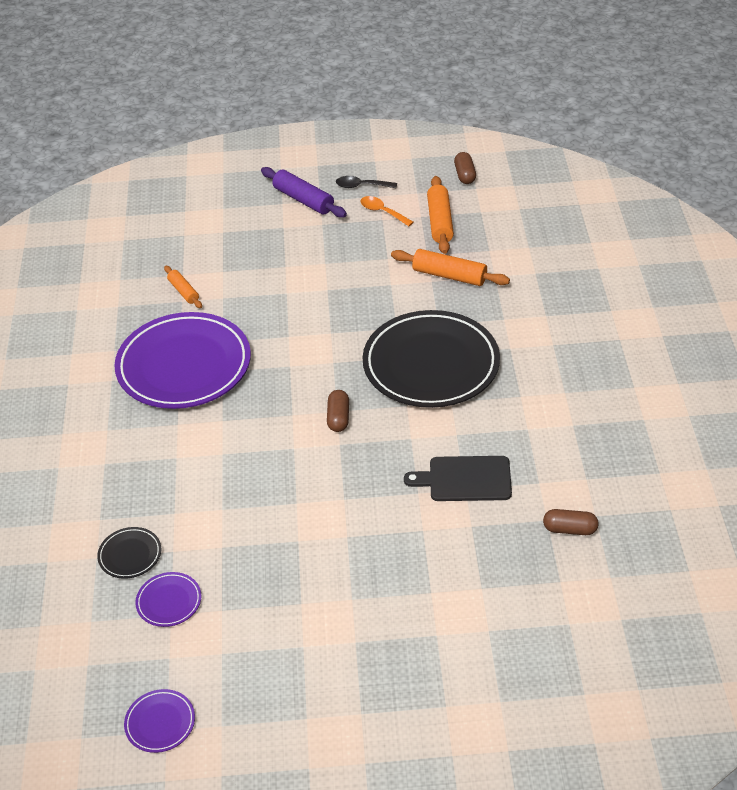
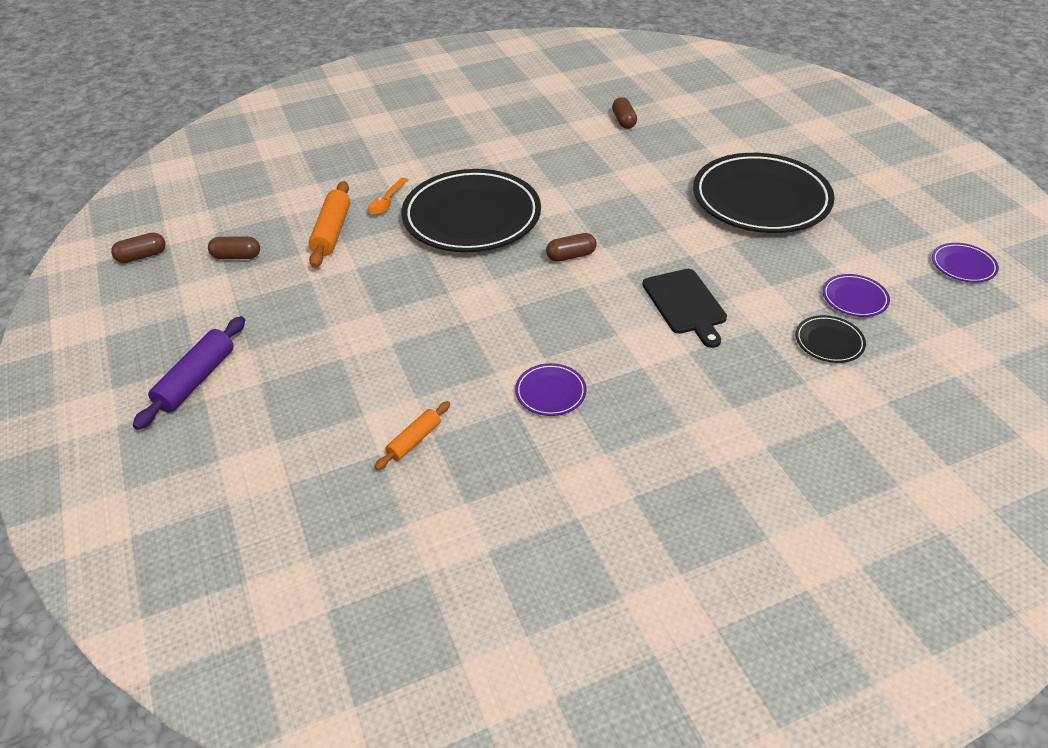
camera: 110 degrees left, 0 degrees up
(184, 366) = (550, 392): purple plate -> purple plate, size x0.41
(356, 596) = (761, 199): none -> black plate
(362, 186) = (164, 333): black spoon -> none
(382, 212) = (220, 303): orange spoon -> orange spoon (387, 202)
(440, 222) = (236, 256): orange rolling pin -> brown capsule
(465, 479) = (603, 173): black cutting board -> black cutting board (685, 304)

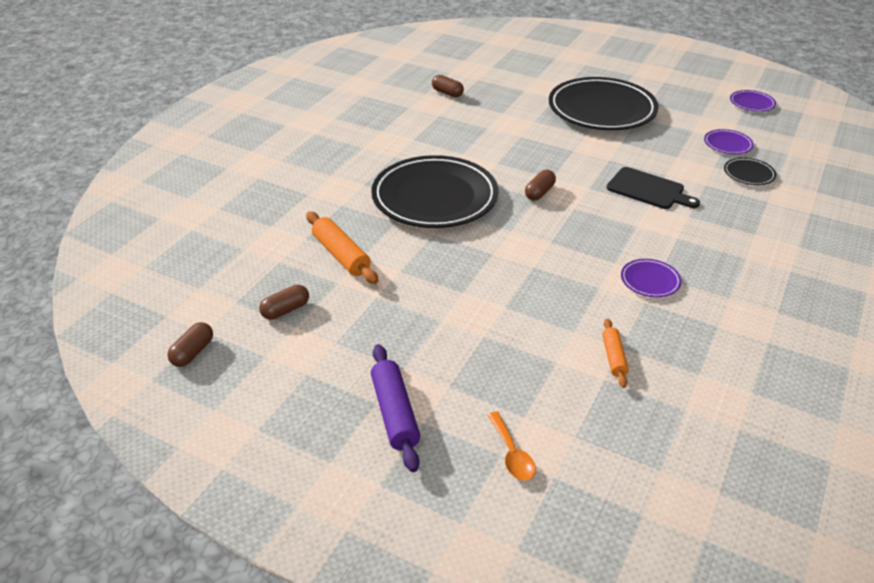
camera: 40 degrees left, 5 degrees down
(387, 202) = (353, 215): orange spoon -> orange spoon (512, 454)

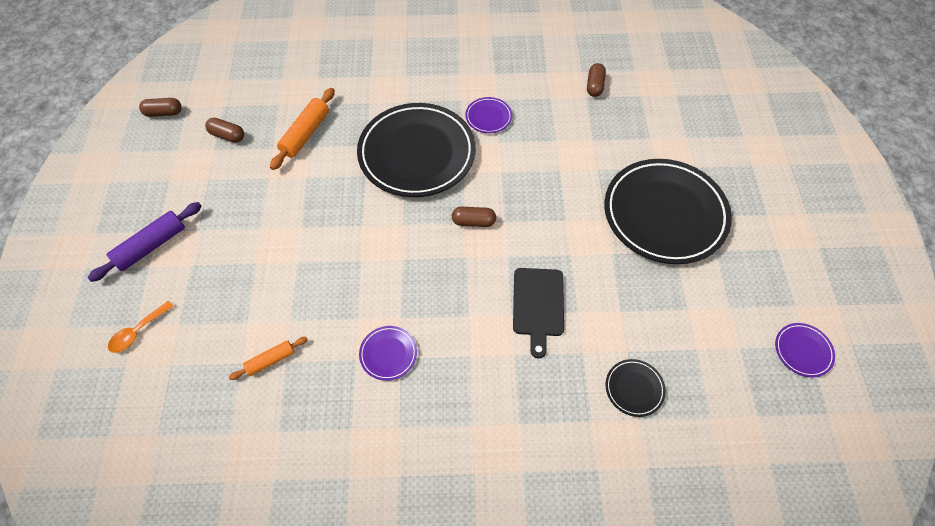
camera: 60 degrees right, 20 degrees up
(727, 144) = (683, 351): purple plate -> purple plate (488, 117)

